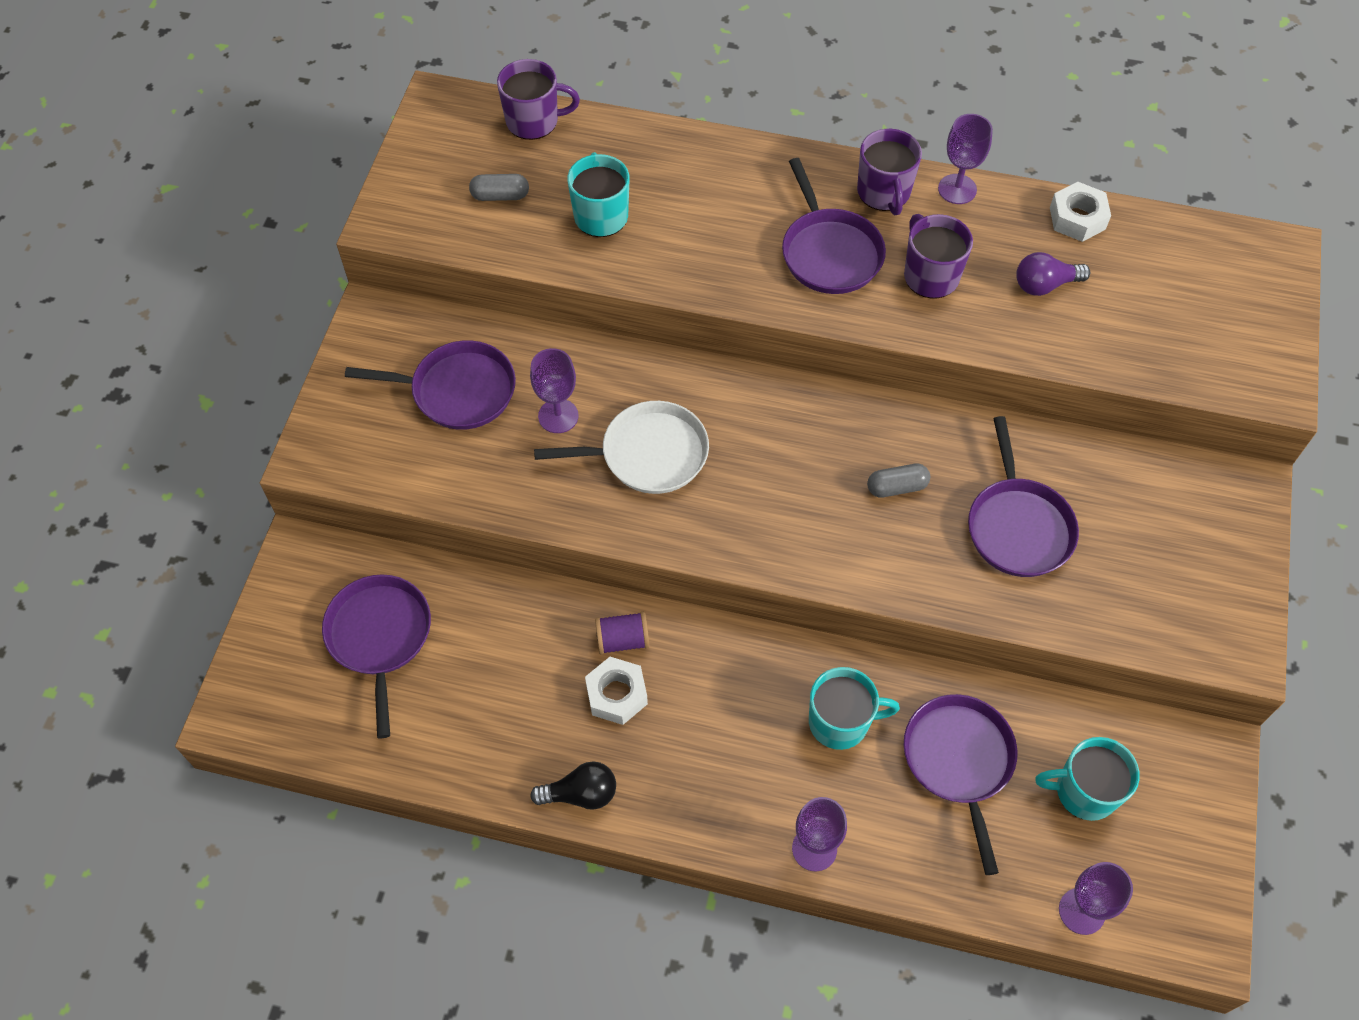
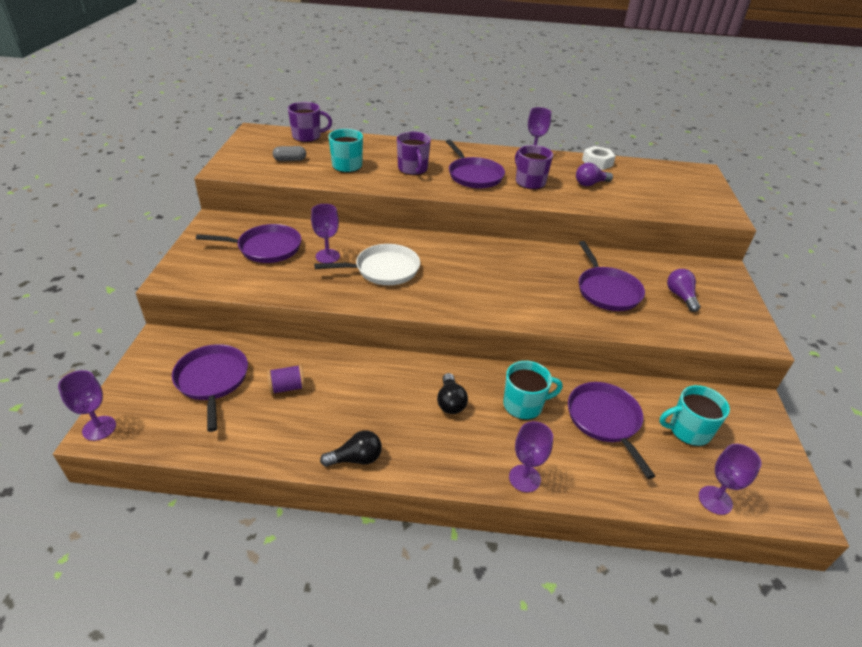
camera: 10 degrees left, 20 degrees down
(230, 710) = (99, 428): none -> purple goblet
(616, 694) = (375, 400): white nut -> none
(622, 640) = (376, 372): purple spool -> purple spool (287, 387)
(729, 707) = (450, 402): none -> black light bulb
(884, 193) = (496, 156): purple mug -> purple mug (413, 169)
(896, 487) = (532, 277): grey capsule -> none
(1143, 548) = (680, 296): none -> purple light bulb

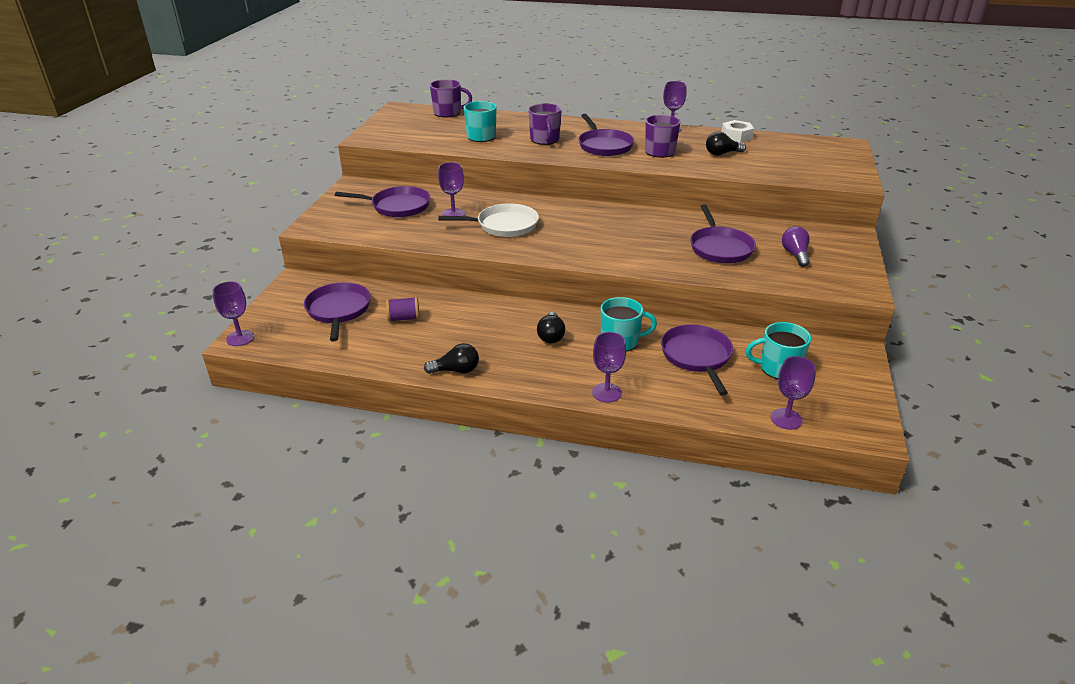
camera: 10 degrees right, 5 degrees down
(290, 160) = (428, 131): grey capsule -> none
(590, 184) = (722, 154): purple light bulb -> black light bulb

